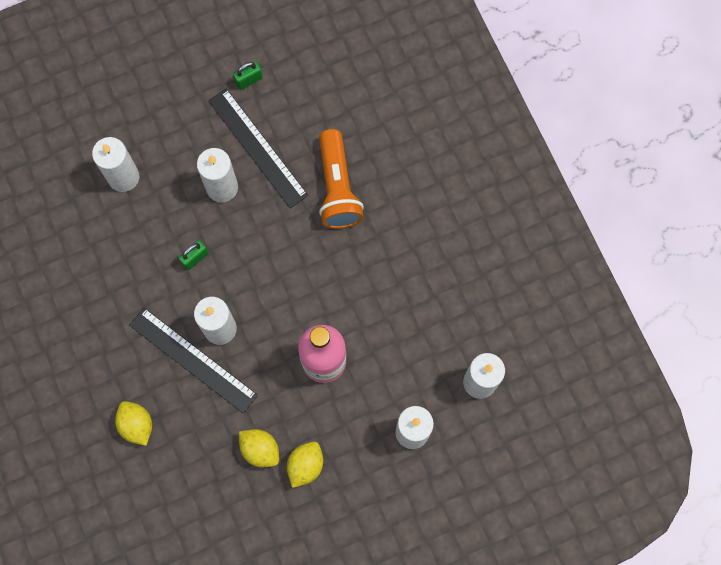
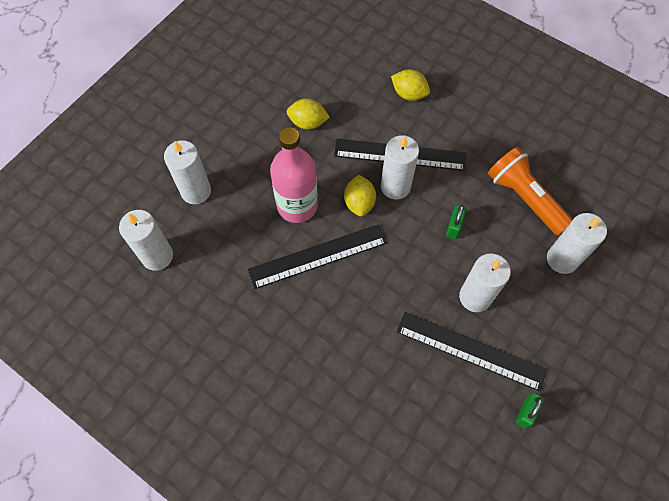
camera: 150 degrees right, 10 degrees down
(305, 465) = (267, 129): yellow lemon -> yellow lemon (359, 203)
(334, 300) = (318, 256): none -> black ruler
(337, 187) = (374, 354): orange flashlight -> orange flashlight (524, 198)

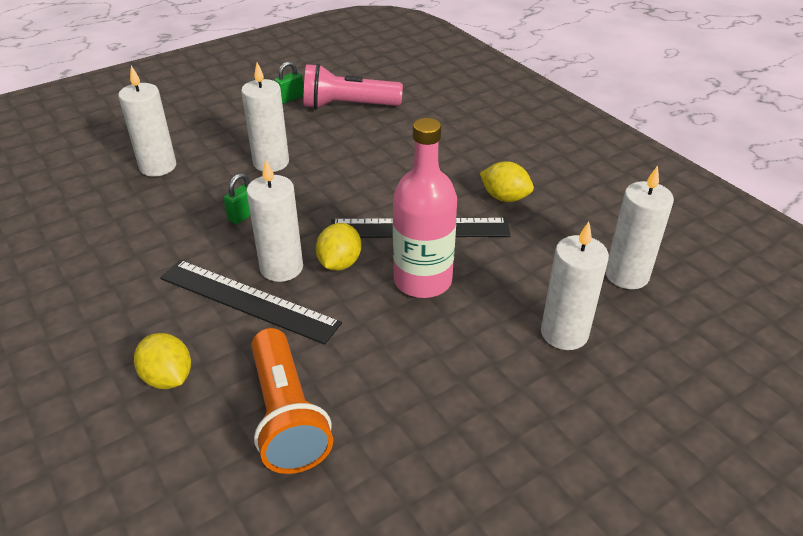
camera: 160 degrees left, 25 degrees down
(308, 123) = (356, 381): yellow lemon -> yellow lemon (504, 198)
(459, 418) = (348, 106): none -> pink flashlight
(470, 350) = (306, 135): black ruler -> none
(524, 198) = (139, 219): orange flashlight -> orange flashlight (287, 415)

